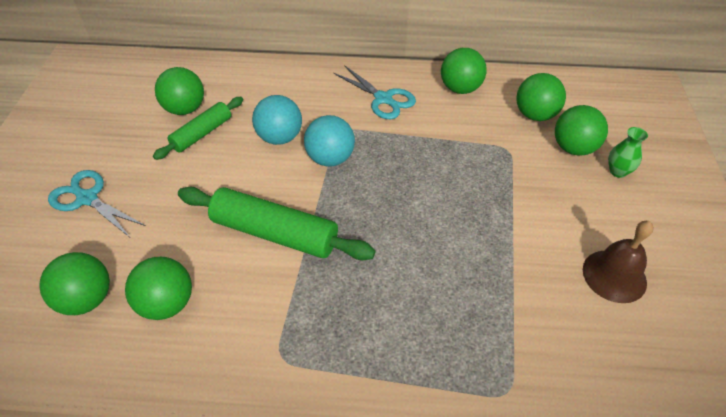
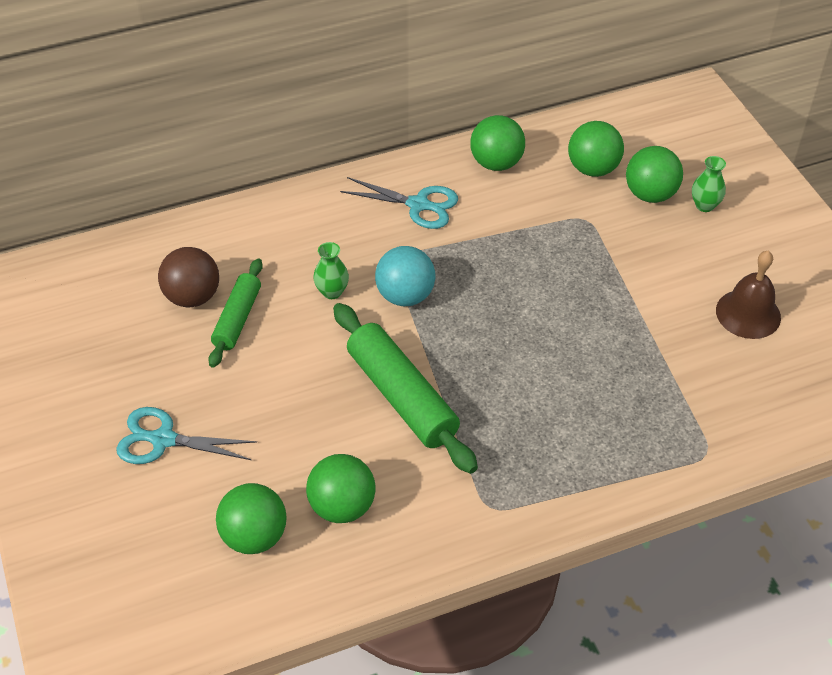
camera: 25 degrees left, 0 degrees up
(185, 109) = (192, 297): green ball -> brown ball
(275, 233) = (401, 397): green rolling pin -> green rolling pin turned 60 degrees clockwise
(280, 137) = (332, 292): turquoise ball -> green vase

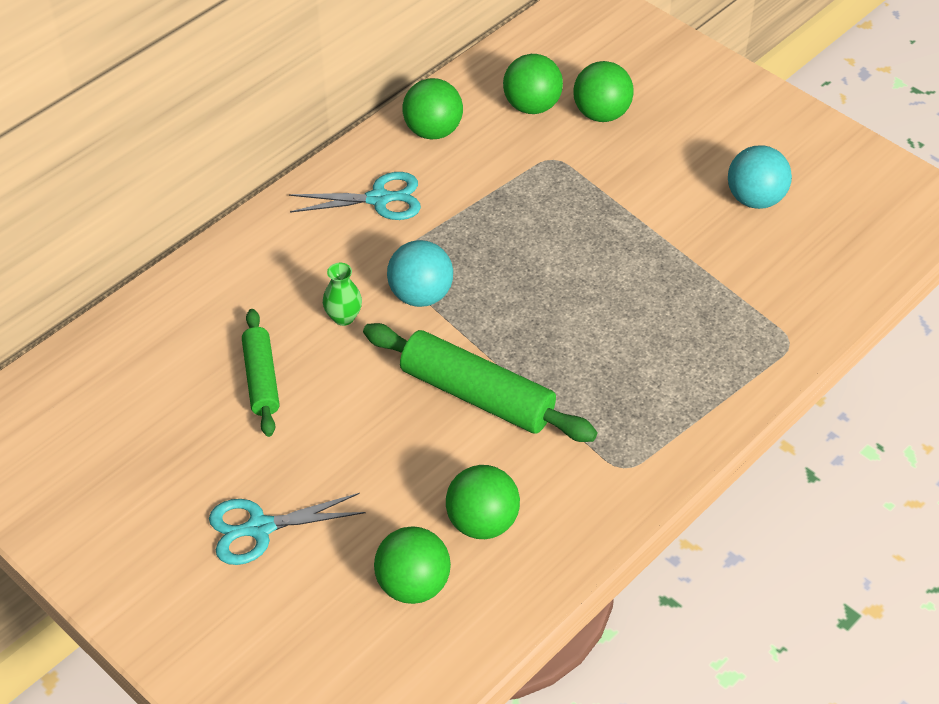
camera: 25 degrees left, 0 degrees up
(192, 297) = (199, 373): brown ball -> none
(704, 205) = (658, 108): green vase -> none
(748, 314) = (755, 199): brown bell -> turquoise ball

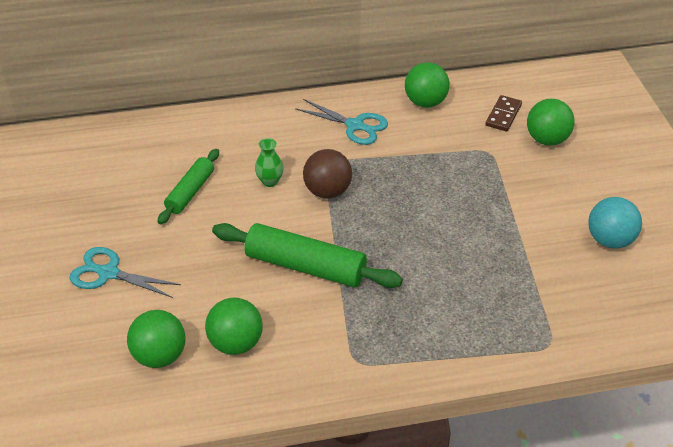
camera: 35 degrees right, 5 degrees down
(420, 295) = (327, 191): turquoise ball -> brown ball
(477, 395) = (305, 266): green rolling pin -> green rolling pin turned 45 degrees counterclockwise
(532, 106) = (503, 115): green ball -> brown domino

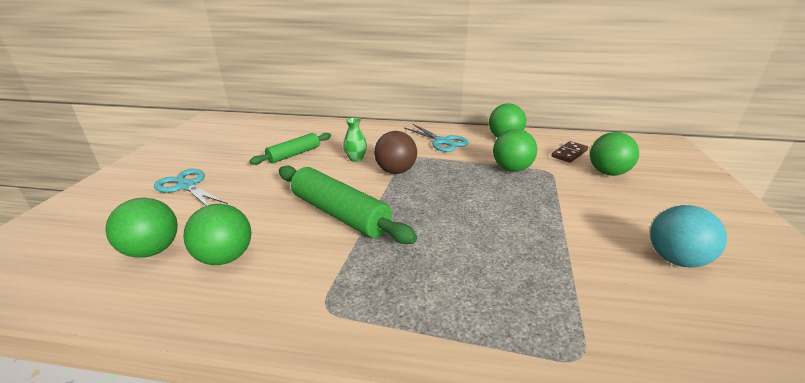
camera: 20 degrees right, 15 degrees down
(449, 157) = (511, 169): none -> green ball

